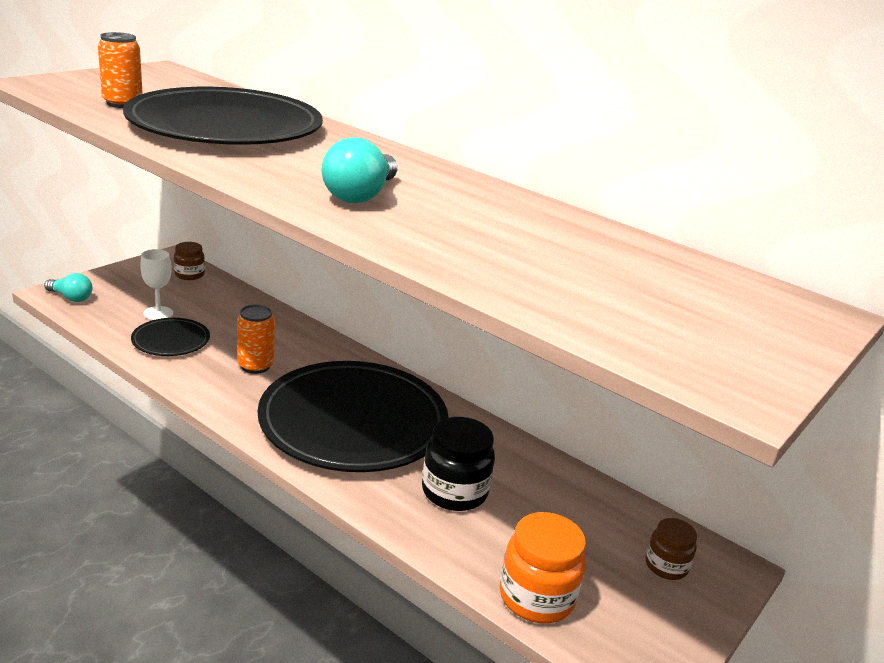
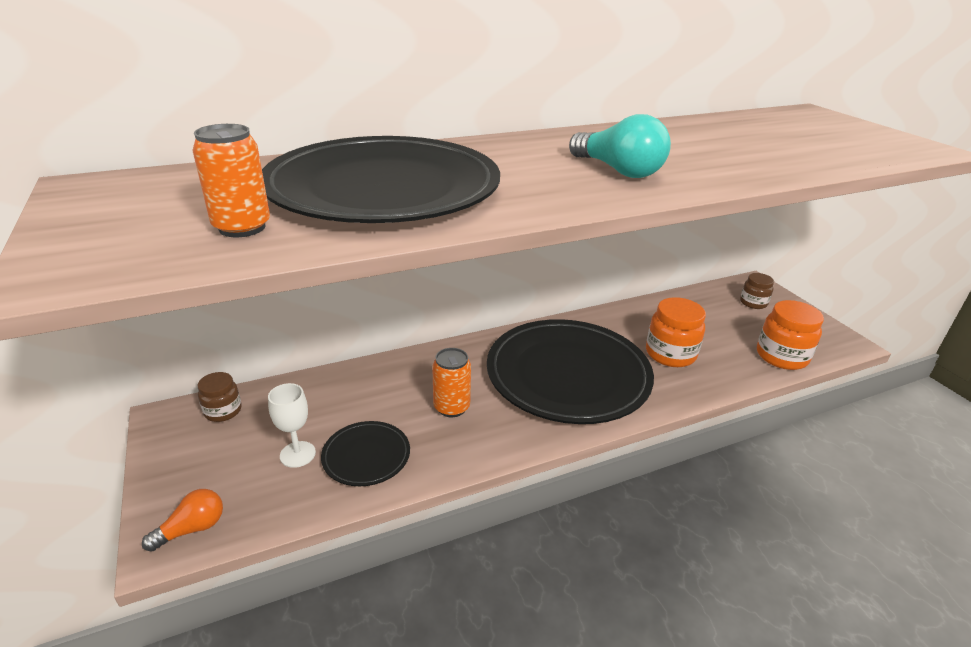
camera: 60 degrees left, 5 degrees up
(71, 297) = (192, 529): turquoise light bulb -> orange light bulb
(454, 492) = (670, 354): black jar -> orange jar

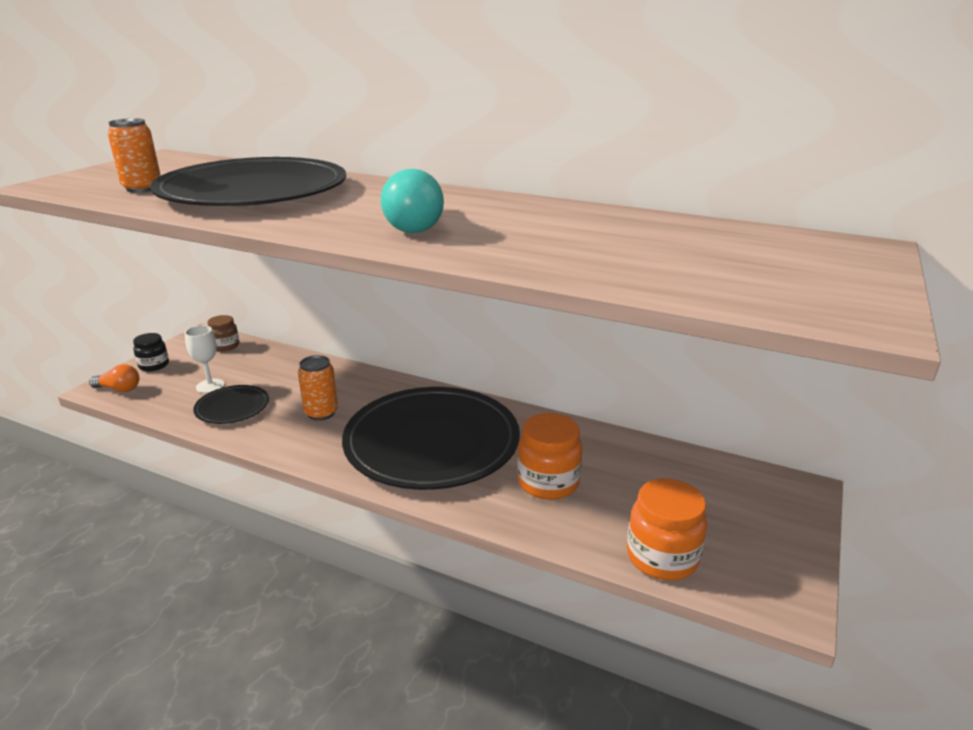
camera: 50 degrees right, 5 degrees down
(177, 479) = (154, 365): none -> black jar
(753, 303) = (751, 502): brown jar -> none

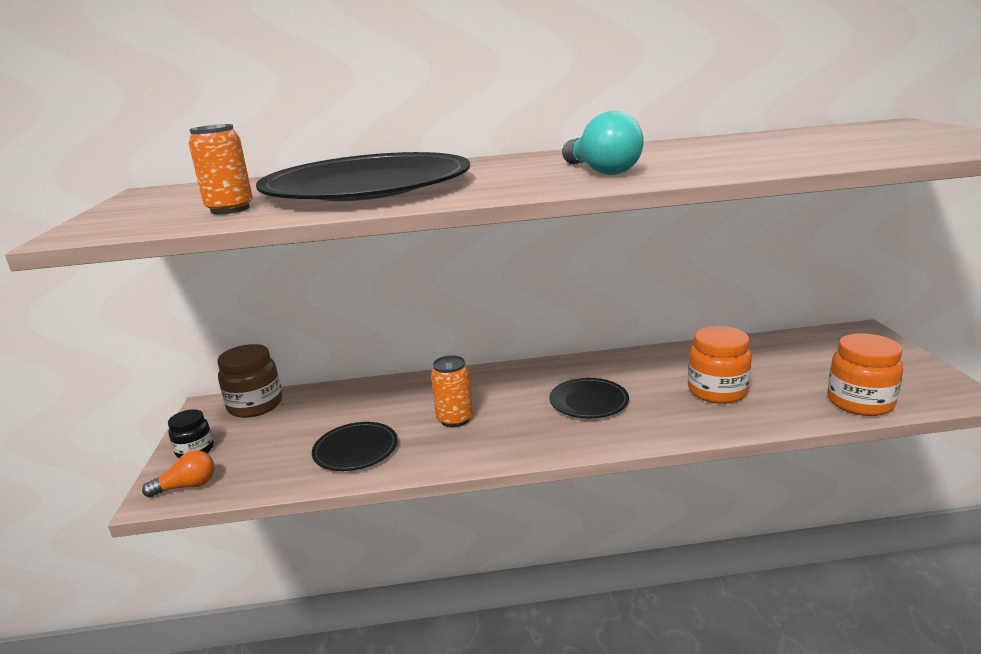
camera: 30 degrees left, 5 degrees down
(210, 386) = (298, 442): white goblet -> none
(225, 346) = (255, 405): brown jar -> brown jar, size x1.65
(432, 442) = (588, 401): black plate -> black plate, size x0.44

